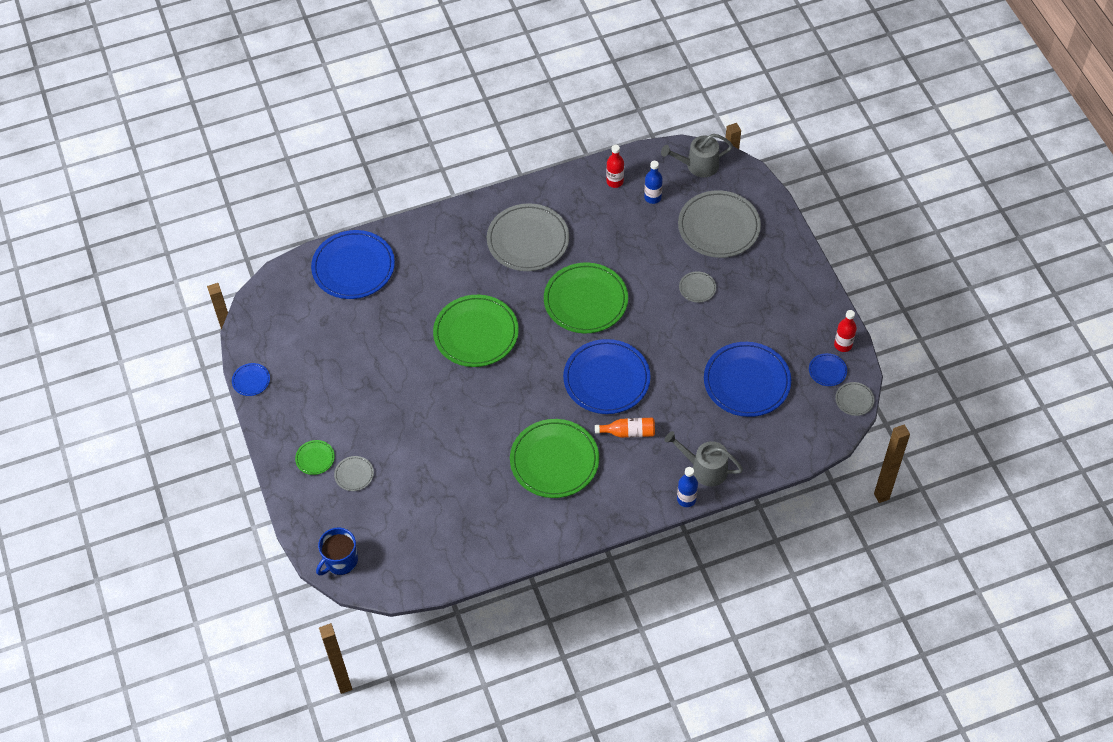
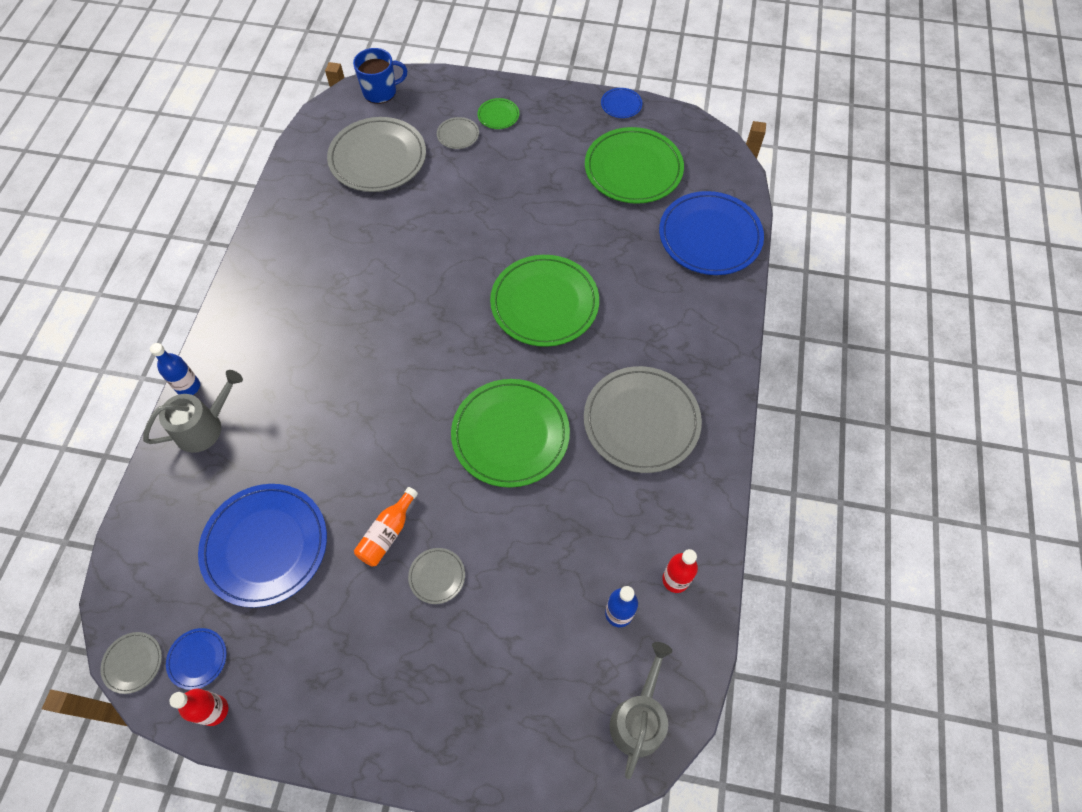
camera: 120 degrees right, 5 degrees up
(340, 561) = (380, 91): blue mug -> blue mug turned 90 degrees clockwise
(554, 460) = (336, 293): green plate -> green plate (633, 169)
(606, 379) = (390, 395): blue plate -> none
(628, 432) = (310, 379): orange bottle -> orange bottle (387, 533)
(719, 227) = (513, 673): grey plate -> grey plate (378, 158)

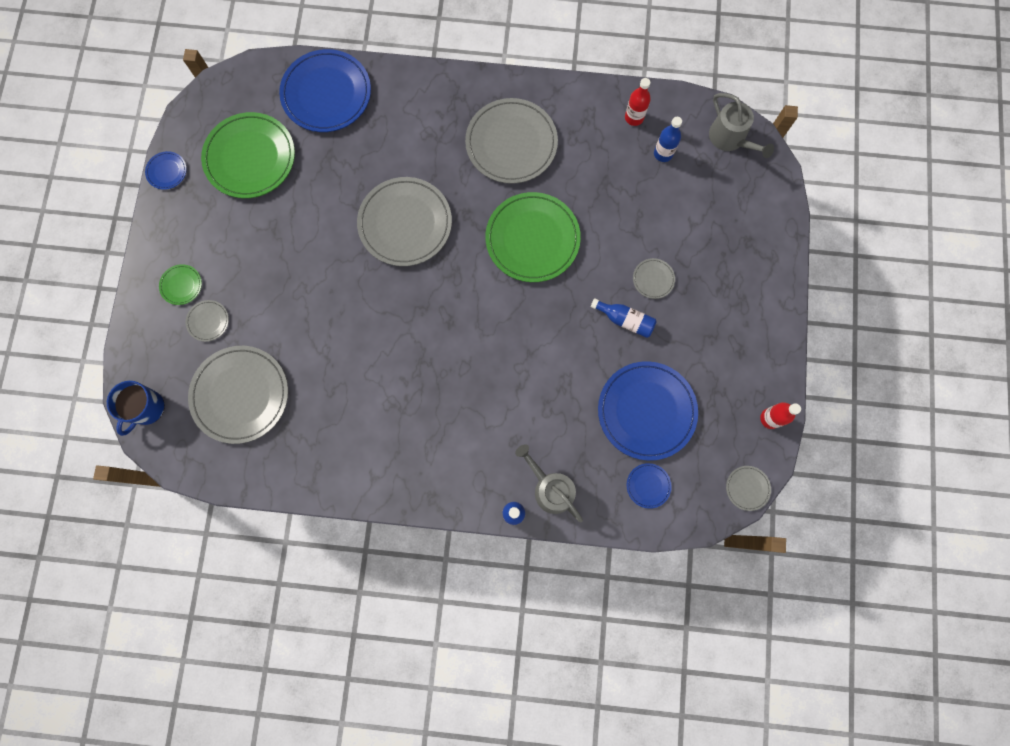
camera: 95 degrees left, 15 degrees up
(197, 659) = (737, 440): blue plate -> blue plate (648, 485)
(380, 91) = (146, 408): blue mug -> blue mug turned 135 degrees counterclockwise
(387, 533) = (625, 320): orange bottle -> blue bottle
(544, 303) = (405, 223): green plate -> grey plate
(639, 718) = (730, 138): grey watering can -> grey watering can turned 135 degrees counterclockwise

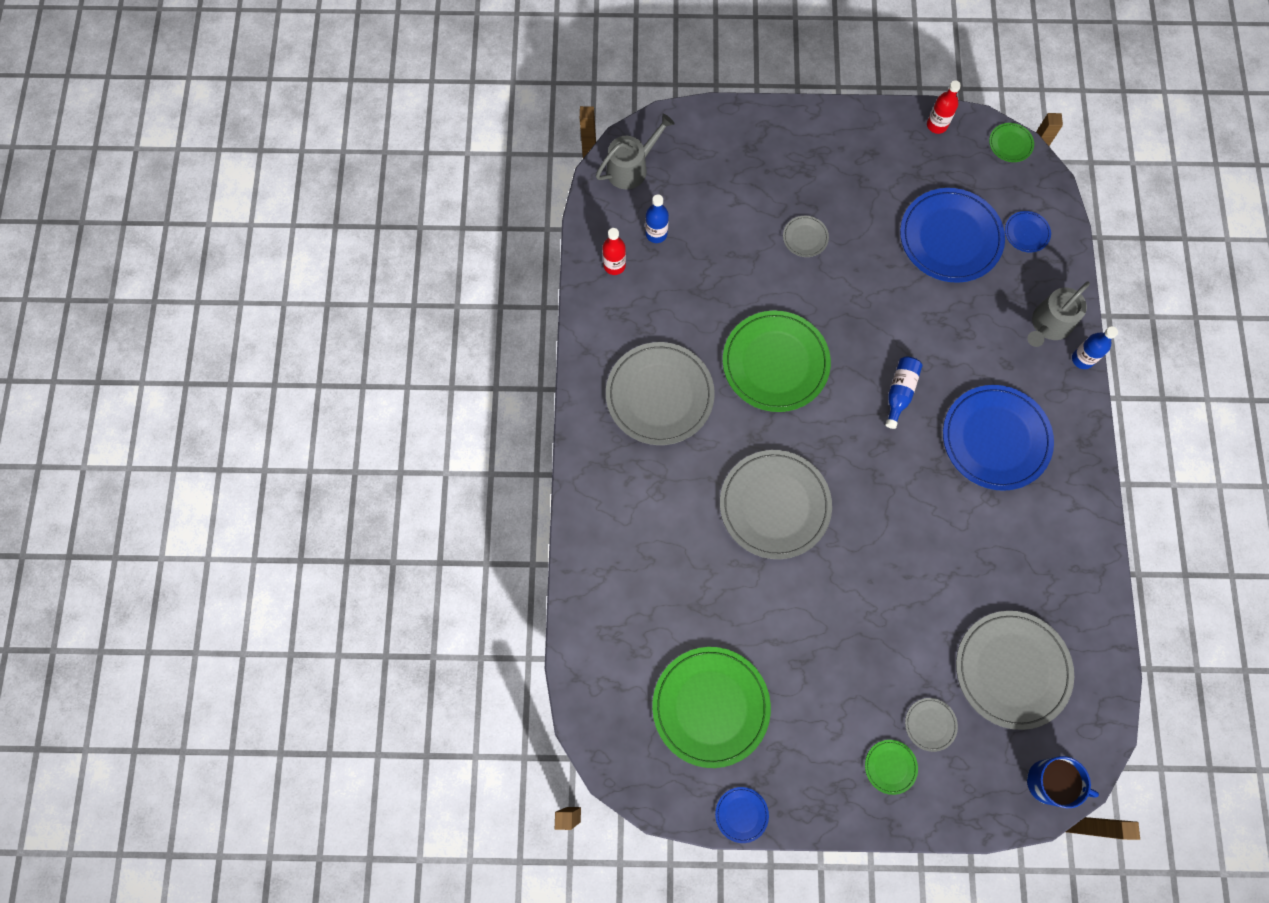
camera: 95 degrees left, 5 degrees down
(326, 93) = (613, 622): blue plate -> blue plate (995, 439)
(625, 320) = (855, 263): blue bottle -> blue bottle (899, 392)
(747, 488) = (1010, 144): grey plate -> green plate

